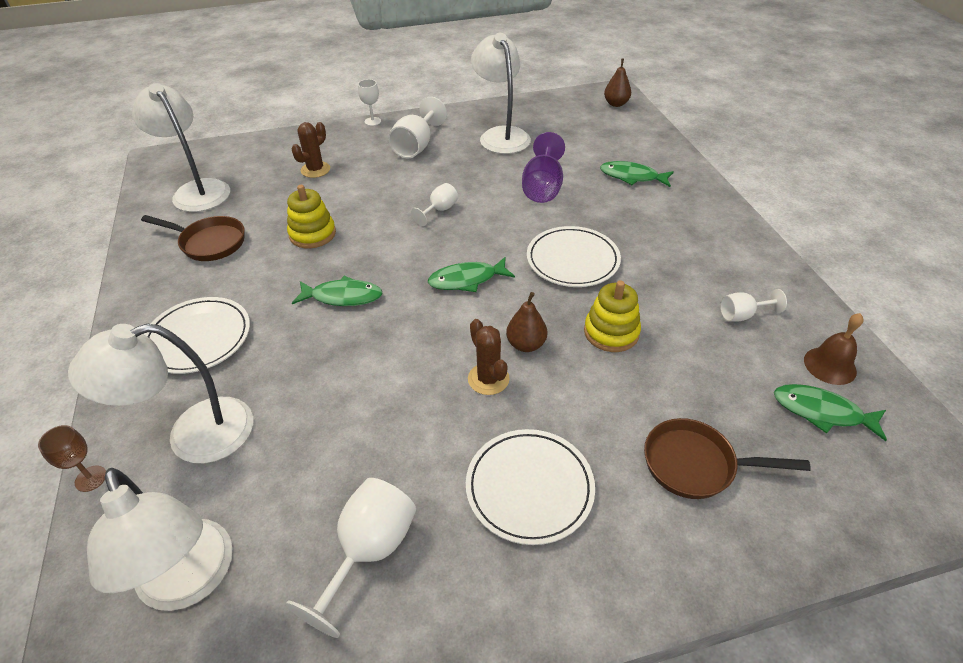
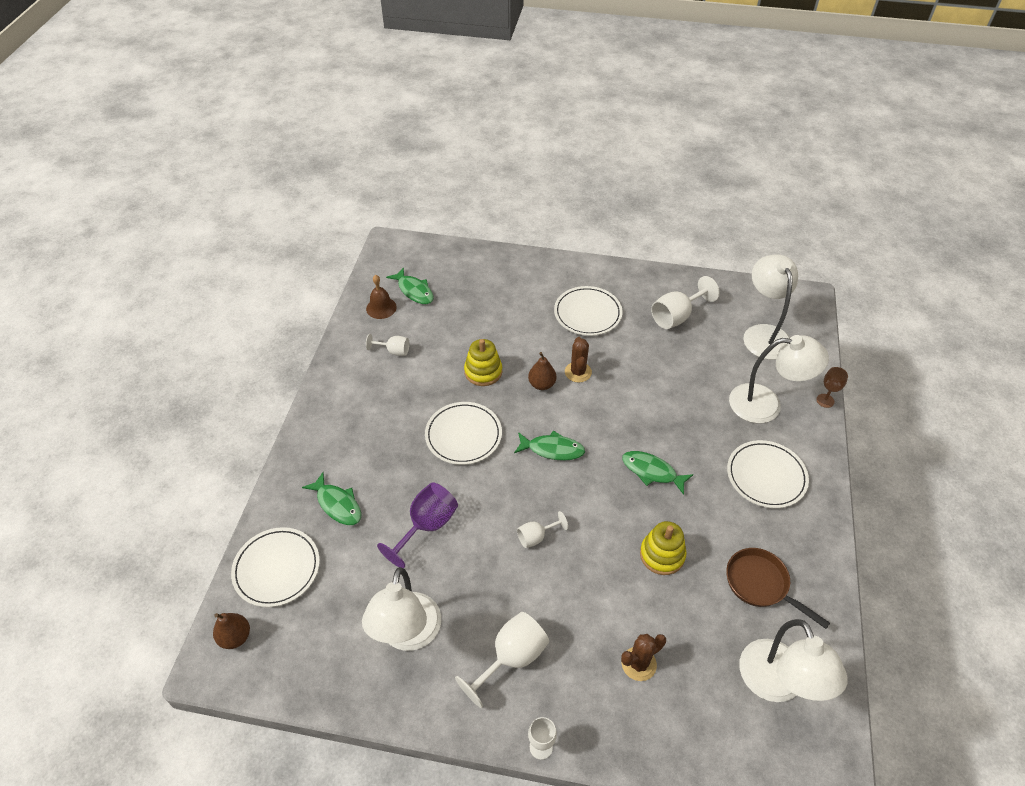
camera: 155 degrees left, 5 degrees up
(631, 134) = (277, 568): none -> white plate
(696, 465) = (500, 294): brown pan -> none

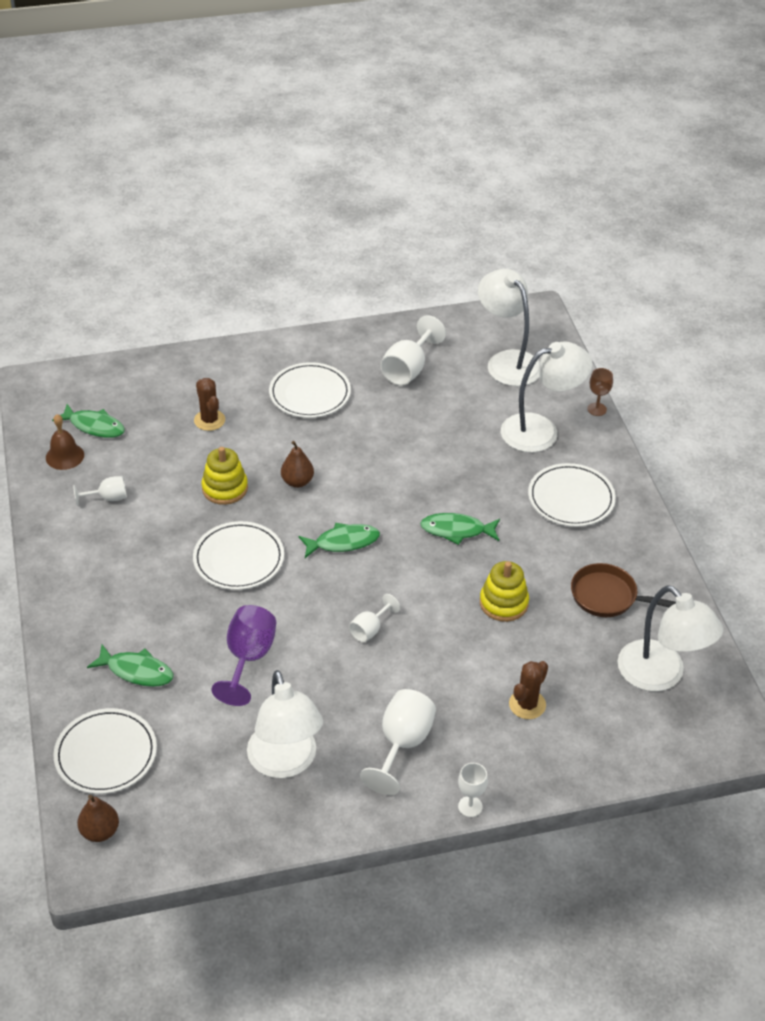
camera: 25 degrees left, 5 degrees down
(578, 372) = (330, 457): brown cactus -> brown cactus (209, 420)

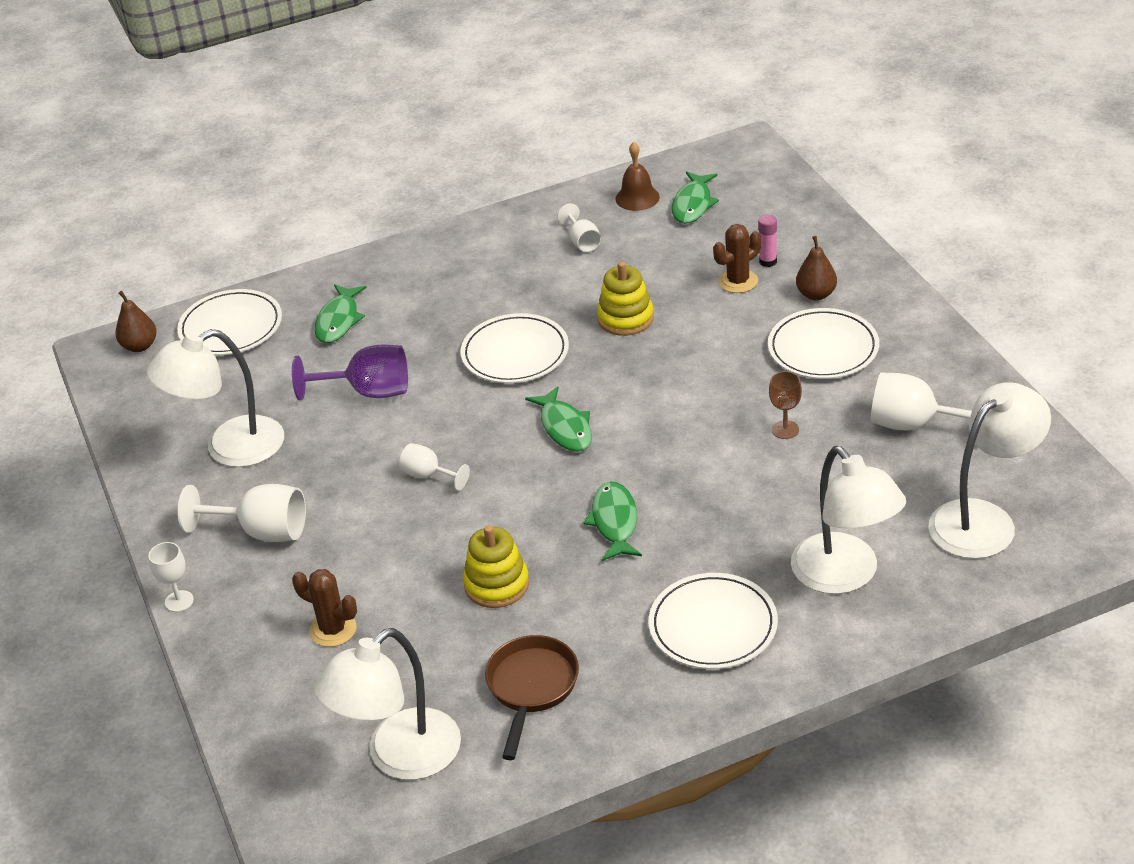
camera: 85 degrees right, 5 degrees down
(193, 400) = (768, 261): none -> pink glue stick
(297, 481) = (657, 371): brown pear -> brown pear (816, 294)
(597, 409) = (920, 631): brown goblet -> brown goblet (785, 430)

